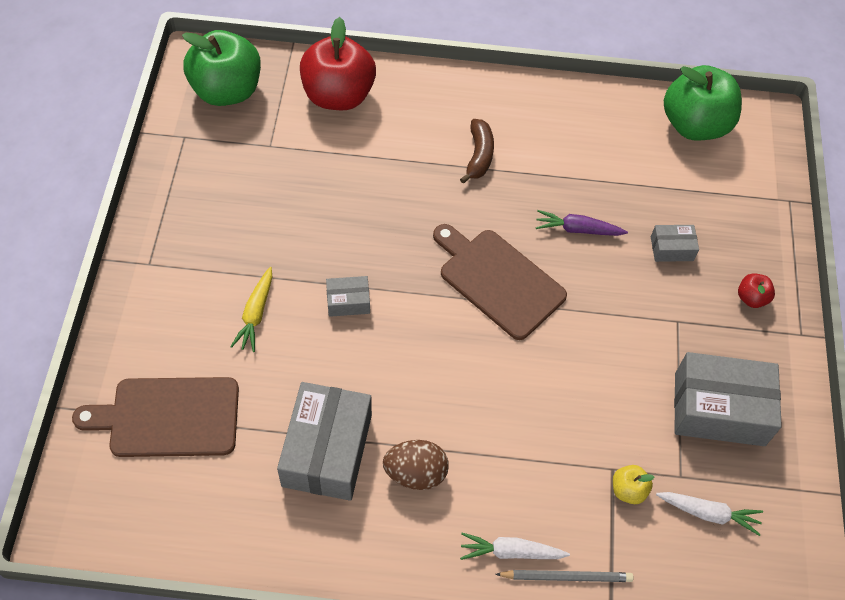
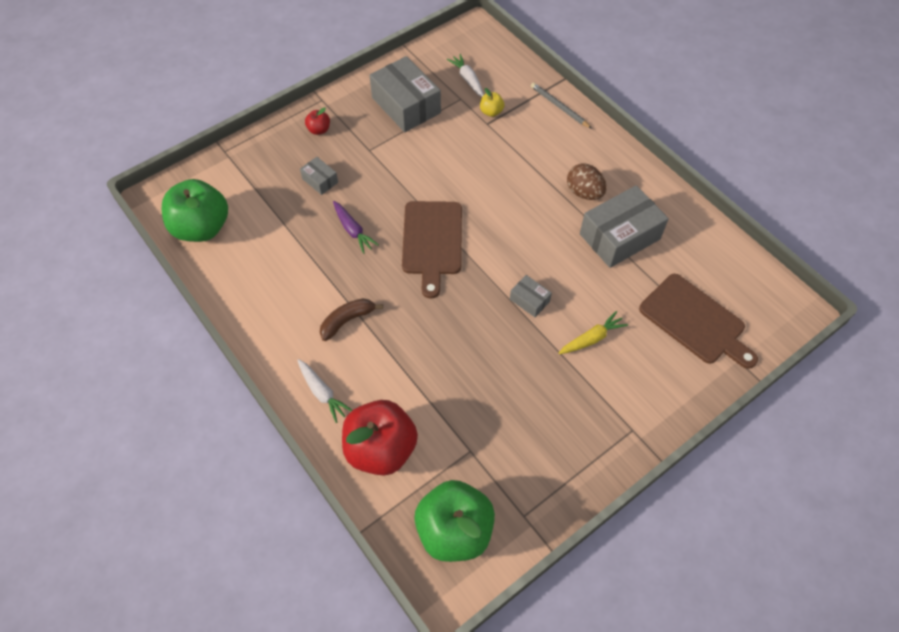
camera: 130 degrees left, 0 degrees up
(510, 552) = (574, 132): white carrot -> white carrot (322, 393)

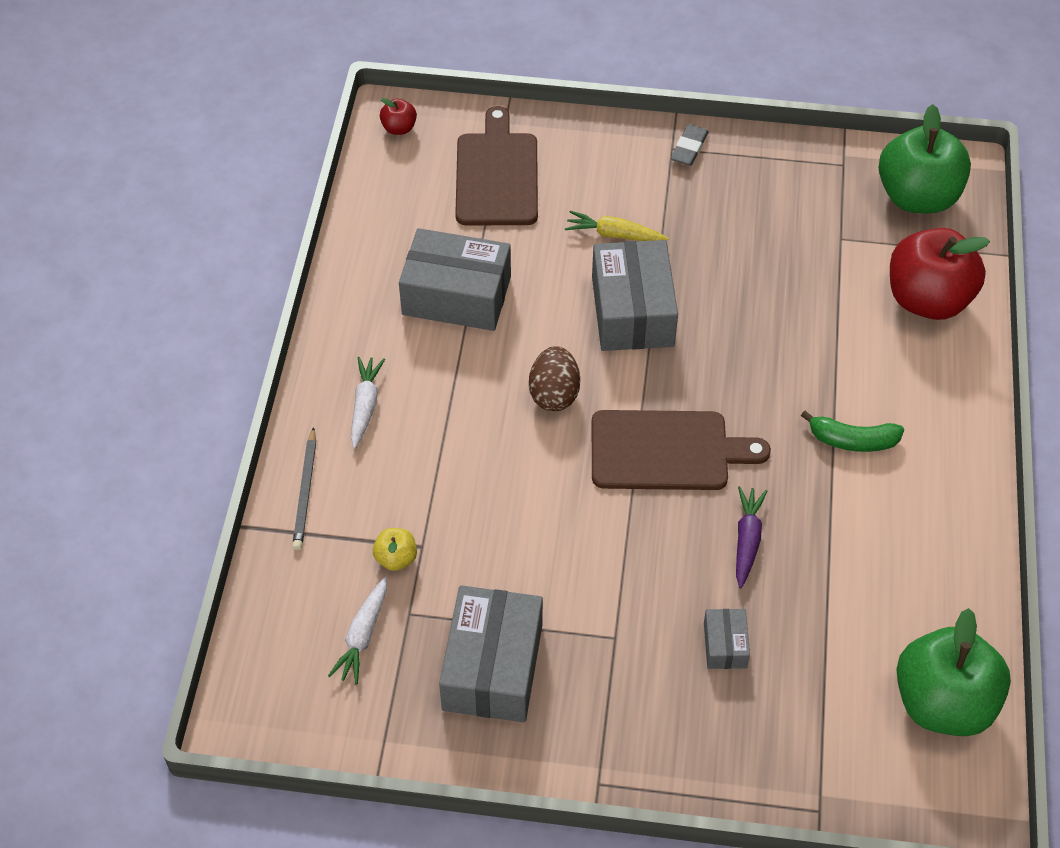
camera: 135 degrees left, 5 degrees down
(319, 130) = (652, 731): red apple -> red apple (399, 128)
(322, 393) = (945, 390): white carrot -> white carrot (365, 405)
(347, 320) = (852, 440): brown banana -> green banana
(432, 242) = (666, 451): brown cutting board -> brown cutting board turned 45 degrees clockwise
(529, 300) = (632, 311): grey box -> grey box, size x2.10
(584, 192) = (427, 367): brown egg -> brown egg (554, 394)
(623, 439) = (689, 148): none -> grey eraser

